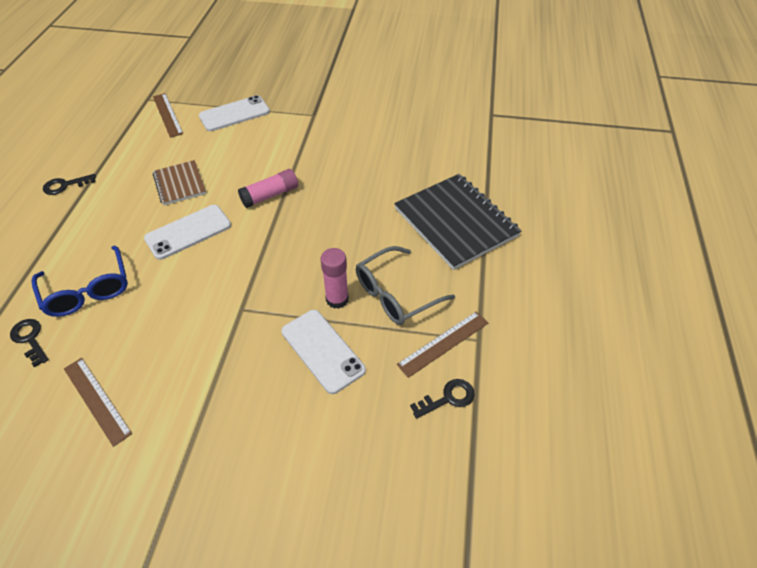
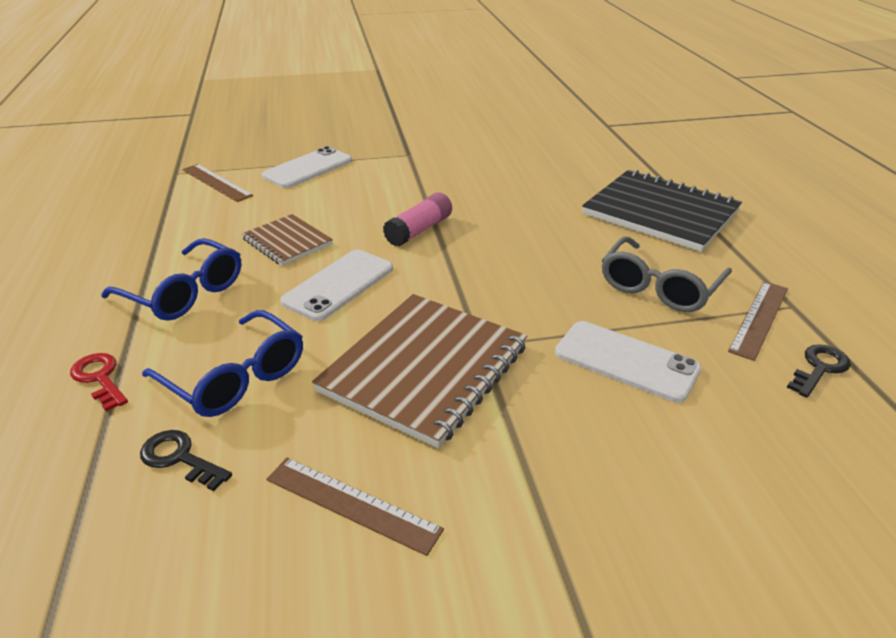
camera: 20 degrees left, 15 degrees down
(18, 268) = (99, 378): none -> red key
(65, 185) = (113, 273): black key -> none
(95, 213) = (184, 292): none -> blue glasses
(195, 317) = (425, 369): none -> brown notebook
(337, 299) = (595, 307): pink glue stick -> none

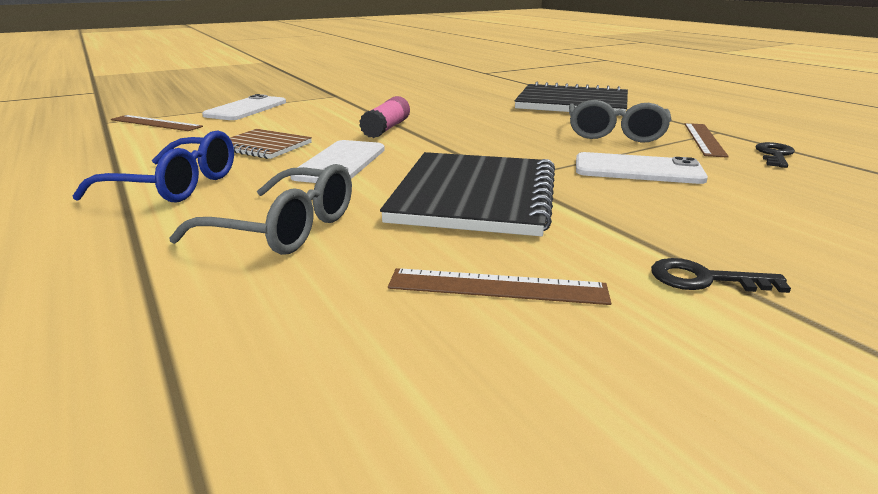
camera: 20 degrees left, 10 degrees down
(99, 378) = (113, 253): red key -> none
(179, 458) = (268, 292): black key -> black key (704, 279)
(235, 377) = (283, 228): blue glasses -> grey glasses
(425, 369) = (475, 196): brown notebook -> black notebook

